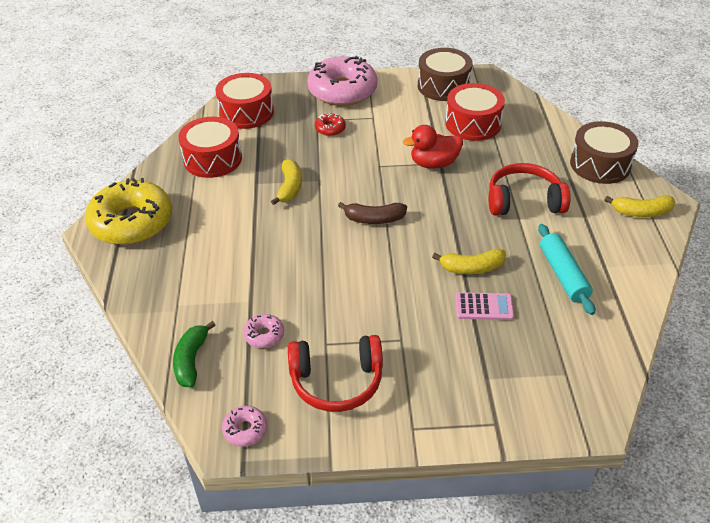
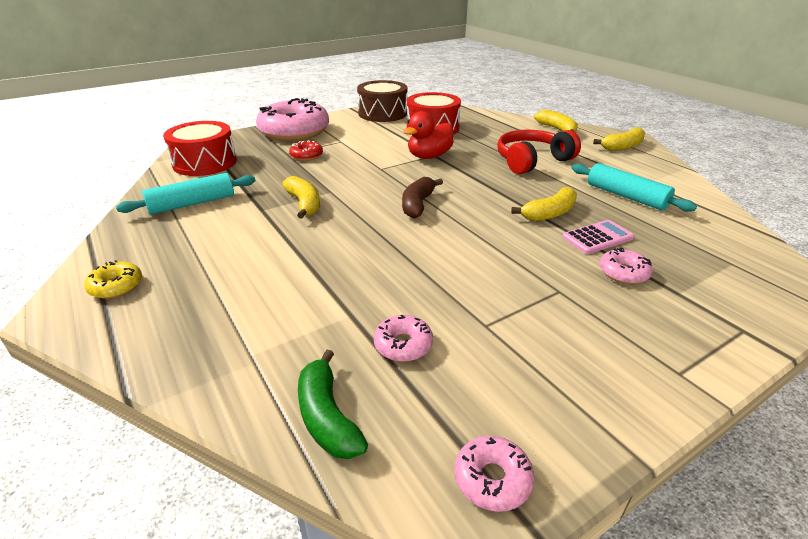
camera: 30 degrees left, 10 degrees down
(132, 222) = (116, 286): yellow donut -> yellow donut, size x0.42
(212, 159) = (192, 203): red drum -> turquoise rolling pin
(336, 381) = (541, 359): red headphones -> none
(374, 219) = (418, 204): brown banana -> brown banana turned 135 degrees clockwise
(466, 345) = (623, 273): none -> pink donut
(600, 164) = (557, 129): brown drum -> yellow banana

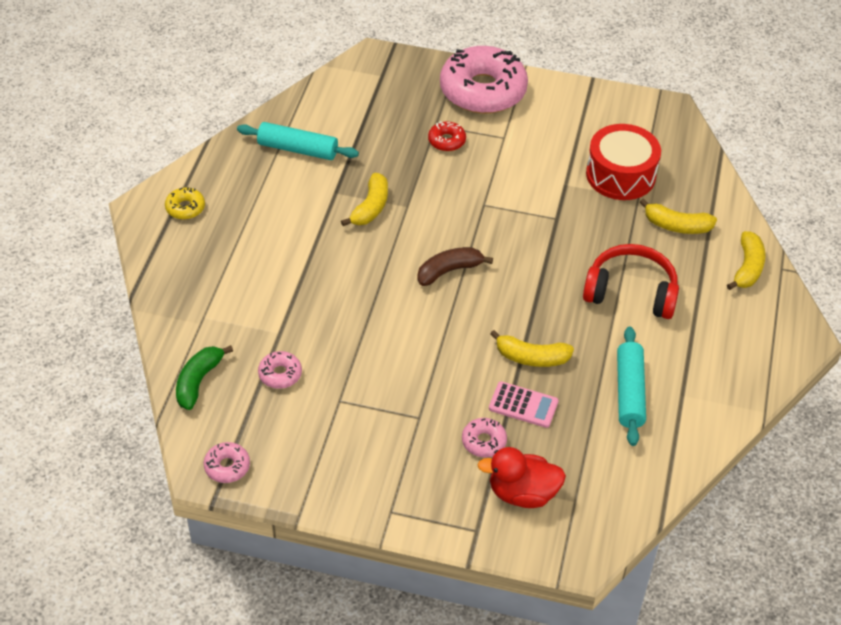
camera: 45 degrees right, 15 degrees up
(205, 163) = (357, 95): red drum -> none
(382, 113) = (609, 113): brown drum -> none
(429, 156) = (548, 217): red duck -> red duck (522, 493)
(622, 146) = (762, 341): yellow banana -> yellow banana (676, 226)

